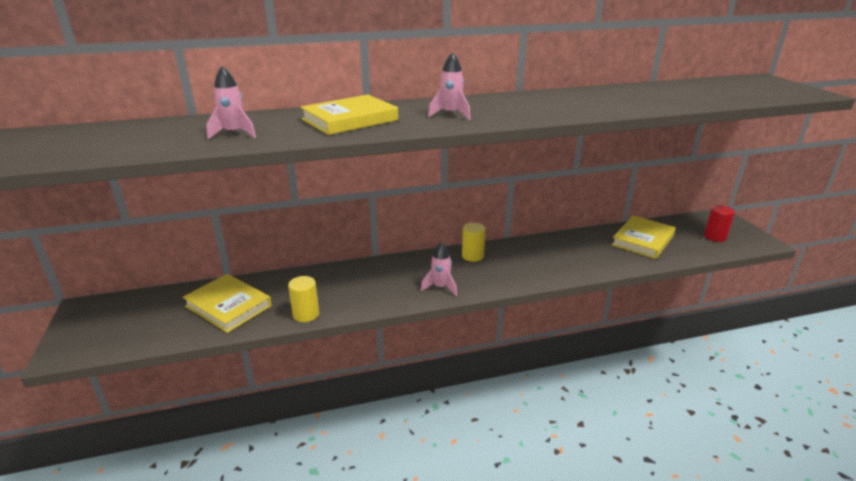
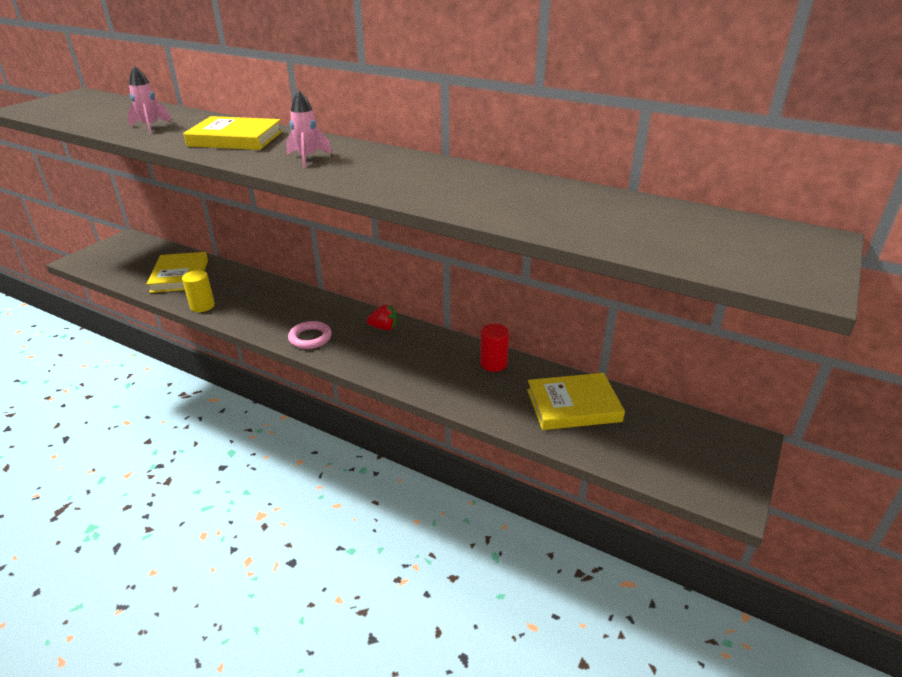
camera: 45 degrees right, 5 degrees up
(440, 287) = (310, 338): pink rocket -> pink ring
(472, 256) = (384, 327): yellow cylinder -> red strawberry
(715, 236) = (675, 454): red cylinder -> red cylinder (493, 364)

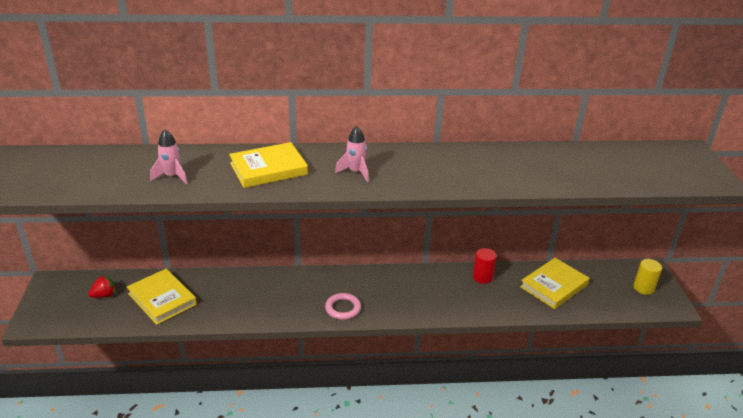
camera: 35 degrees left, 0 degrees up
(202, 306) = (222, 317): yellow cylinder -> yellow cylinder (643, 288)
(384, 327) = (384, 279): red strawberry -> red strawberry (104, 295)

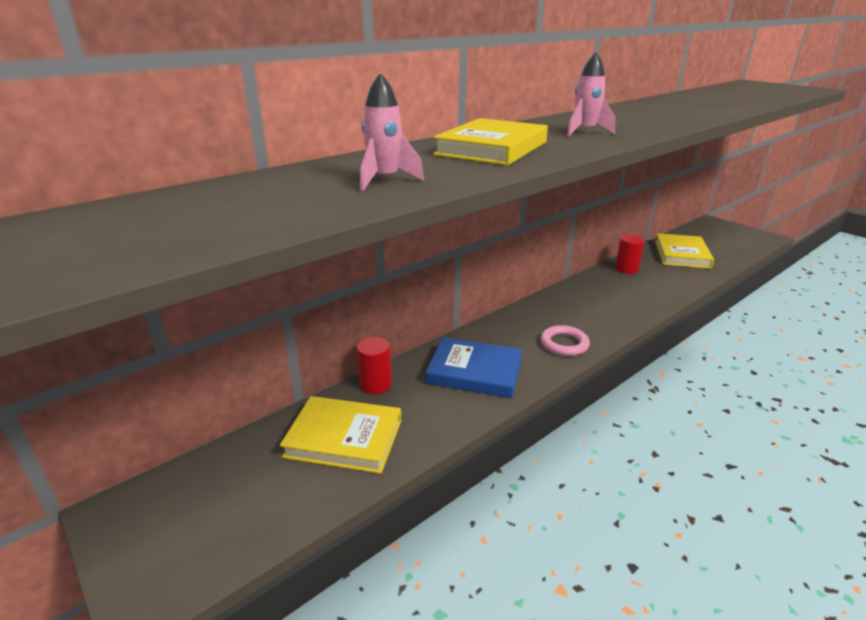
camera: 35 degrees left, 5 degrees down
(104, 295) = (243, 479): red strawberry -> none
(210, 278) = (375, 384): none -> red cylinder
(267, 298) = (474, 372): none -> blue book
(643, 288) = (731, 233): yellow cylinder -> none

